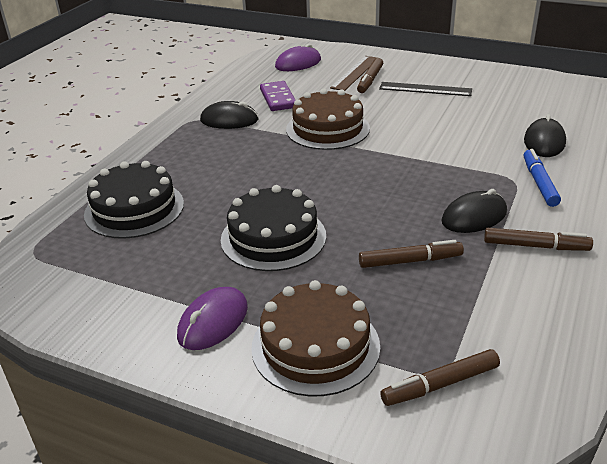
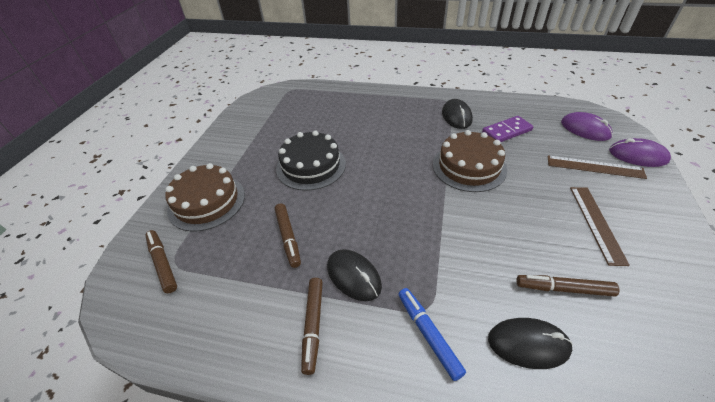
camera: 80 degrees right, 10 degrees up
(134, 209) = (333, 108): black cake -> none
(213, 322) = (232, 159): purple mouse -> purple mouse (637, 155)
(370, 80) = (585, 179): brown marker -> brown marker (563, 289)
(425, 89) = (596, 223): black ruler -> brown ruler
(539, 183) = (428, 334): blue marker -> blue marker turned 105 degrees counterclockwise

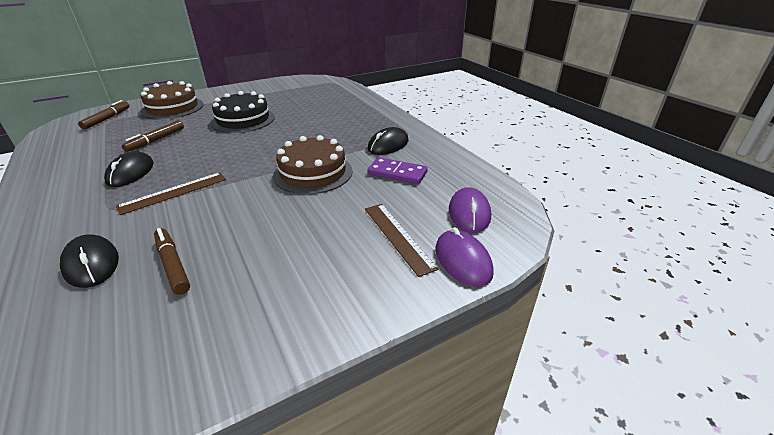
camera: 45 degrees right, 10 degrees down
(313, 325) = (74, 176): brown marker -> none
(428, 334) = (84, 217): blue marker -> none
(596, 223) = (292, 261): brown ruler -> brown ruler (174, 192)

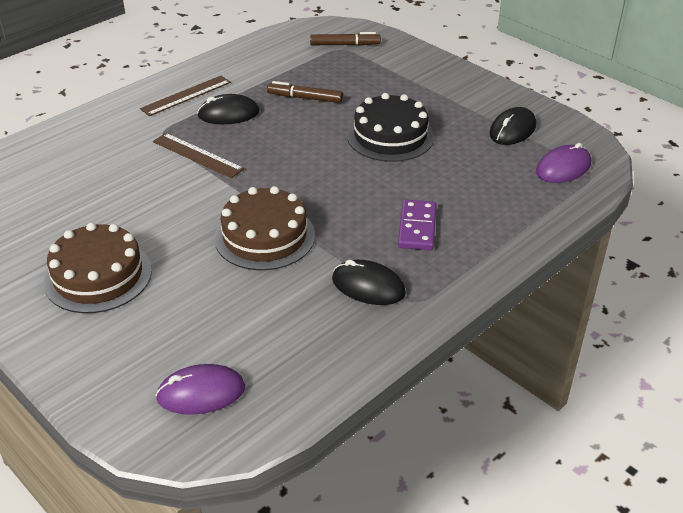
camera: 75 degrees right, 5 degrees up
(91, 264) = (83, 159): black mouse -> black mouse (512, 130)
(172, 108) = (399, 72): brown cake -> brown cake (98, 276)
(173, 265) = (84, 201): brown marker -> none
(397, 173) = (286, 310): purple domino -> purple domino (417, 227)
(398, 236) = (142, 335): brown ruler -> brown ruler (186, 95)
(463, 260) = (105, 394): purple mouse -> purple mouse (563, 168)

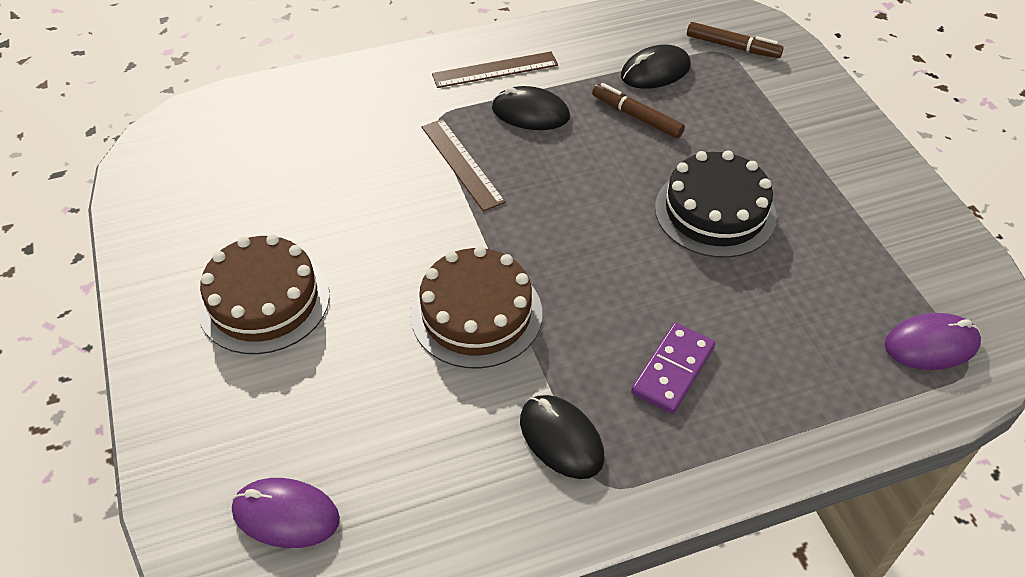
camera: 25 degrees right, 10 degrees up
(512, 130) = (891, 256): black mouse -> black mouse (655, 71)

